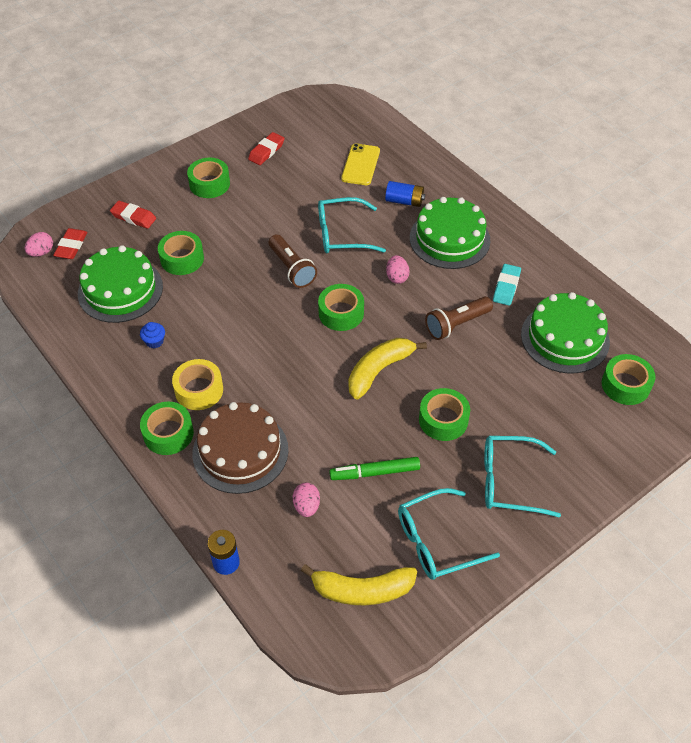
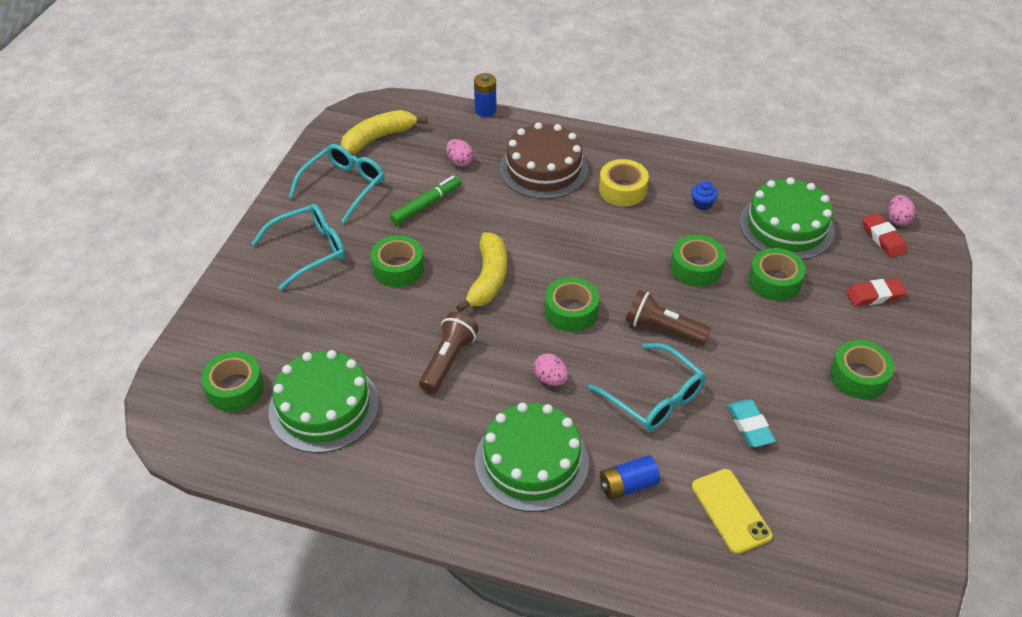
camera: 145 degrees right, 5 degrees down
(168, 433) = (610, 153): green tape -> green tape (696, 268)
(266, 151) = (858, 460): red eraser -> none
(342, 234) = (654, 397): turquoise glasses -> turquoise glasses turned 90 degrees clockwise
(506, 287) = (423, 433): turquoise eraser -> turquoise eraser (750, 426)

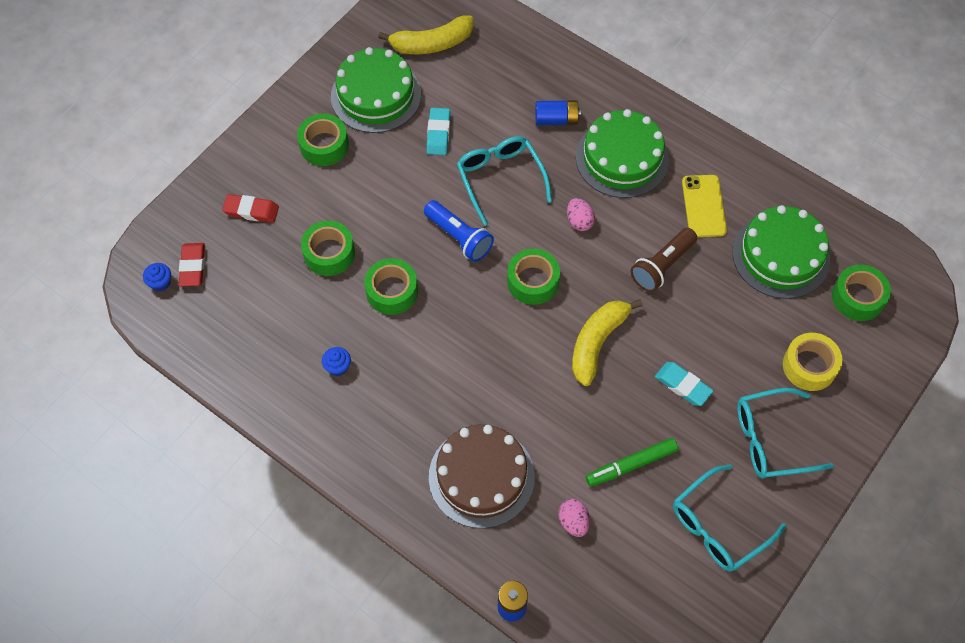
camera: 160 degrees left, 15 degrees up
(378, 138) = (660, 600): yellow banana -> yellow banana (432, 44)
(398, 268) = (683, 385): green tape -> turquoise eraser
(622, 190) = (410, 415): yellow tape -> yellow tape (809, 366)
(663, 329) = (459, 237): brown flashlight -> blue flashlight
(730, 511) = (491, 81): yellow phone -> yellow phone (703, 206)
(786, 226) = (273, 310): green cake -> green cake (376, 95)
(897, 219) = (160, 283): pink egg -> blue cupcake

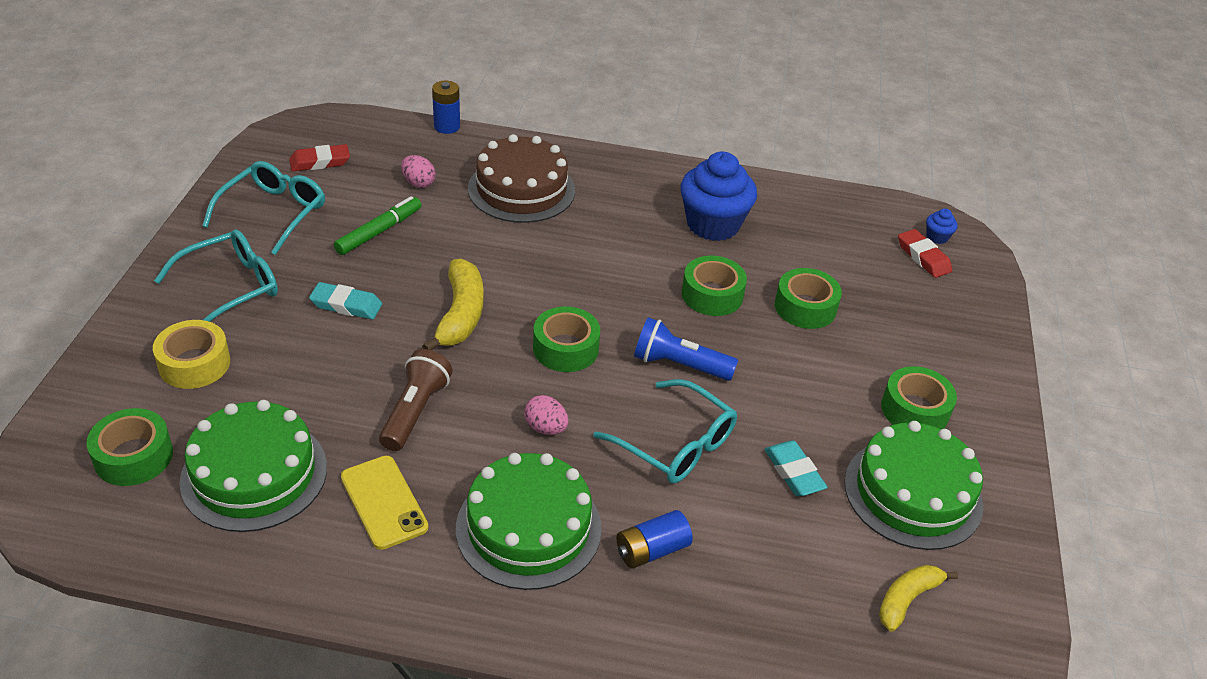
camera: 150 degrees right, 20 degrees down
(251, 211) = (921, 319): red eraser -> red eraser (320, 162)
(338, 367) = (713, 224): blue cupcake -> blue cupcake, size x2.43
(432, 44) = (907, 599): yellow banana -> yellow banana, size x0.65

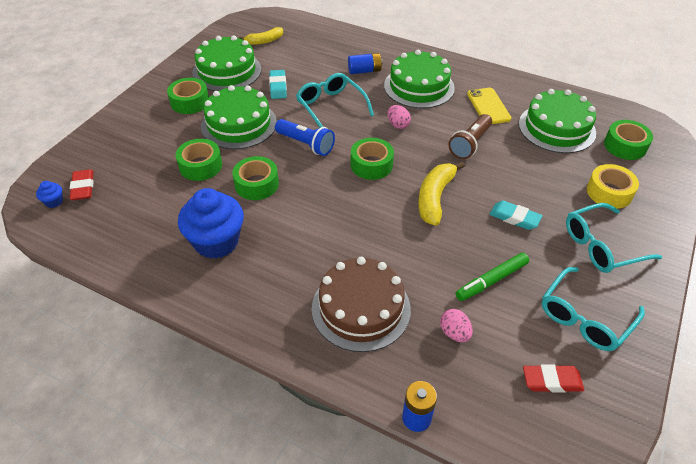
camera: 160 degrees left, 5 degrees up
(804, 382) = (239, 124): none -> green cake

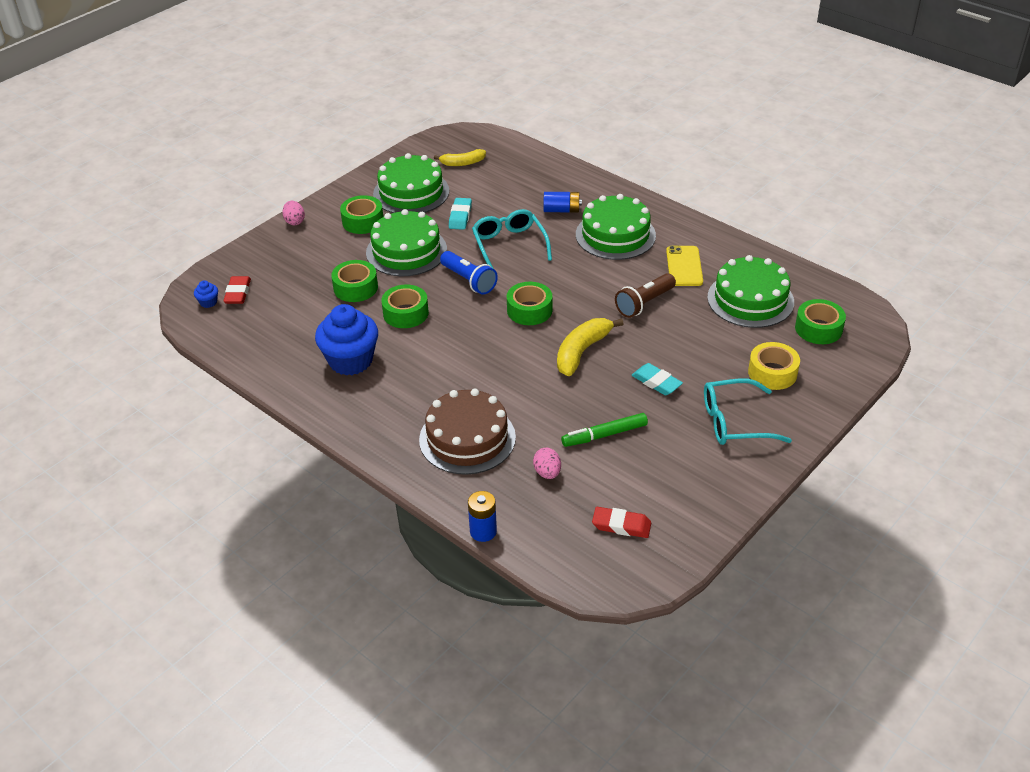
camera: 15 degrees right, 5 degrees down
(398, 125) = (574, 273): pink egg -> pink egg (294, 221)
(585, 317) = (682, 480): turquoise glasses -> none

